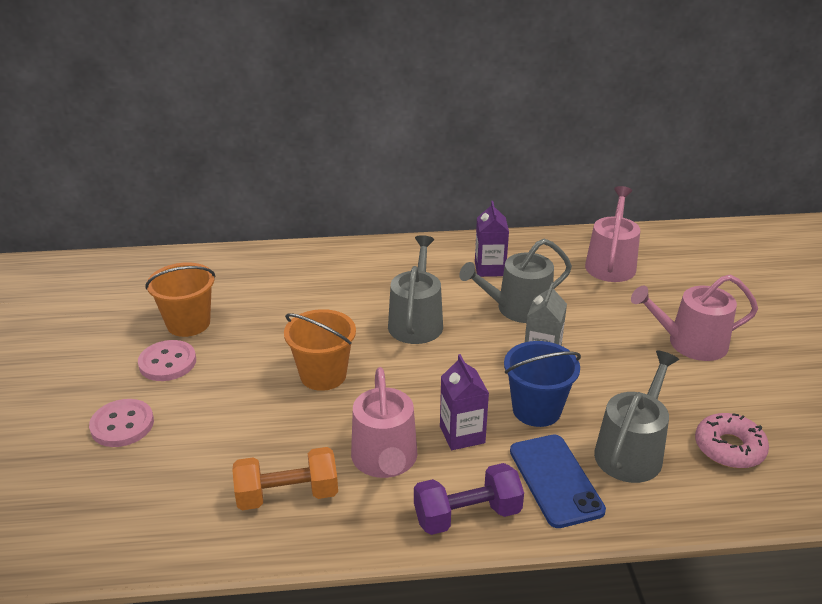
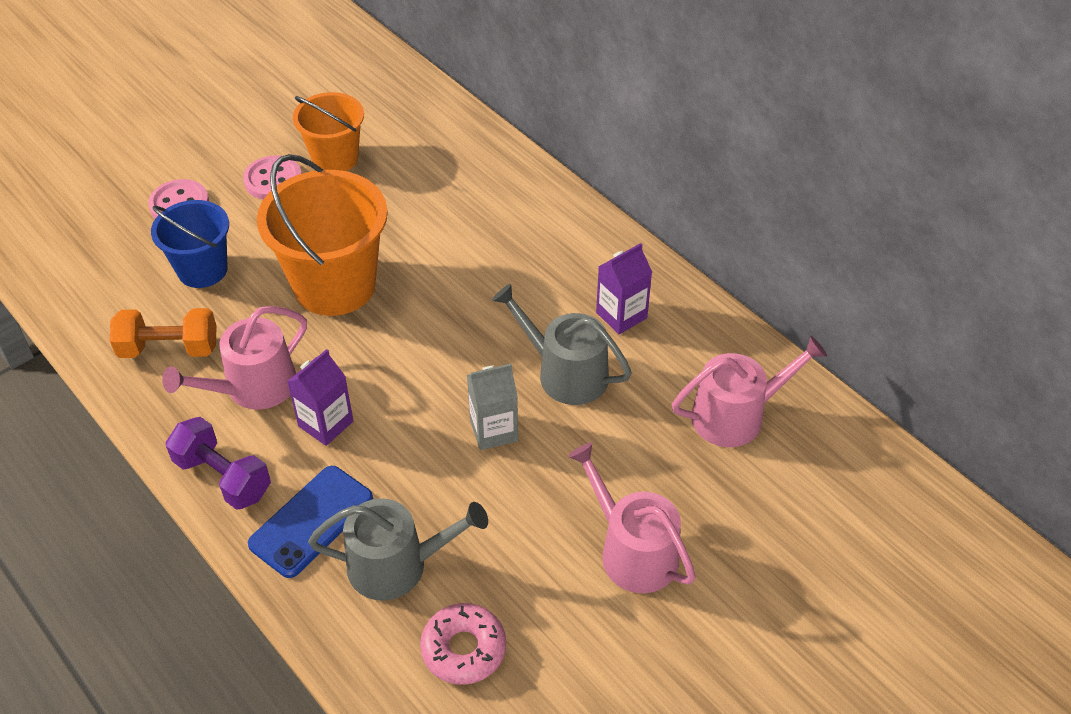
camera: 55 degrees right, 15 degrees up
(287, 495) = (169, 348): orange dumbbell -> orange dumbbell turned 45 degrees counterclockwise
(323, 375) = (335, 285): orange bucket -> orange bucket, size x1.63
(416, 321) = (472, 305): grey watering can -> none
(536, 410) = (404, 463): blue bucket -> blue bucket (202, 269)

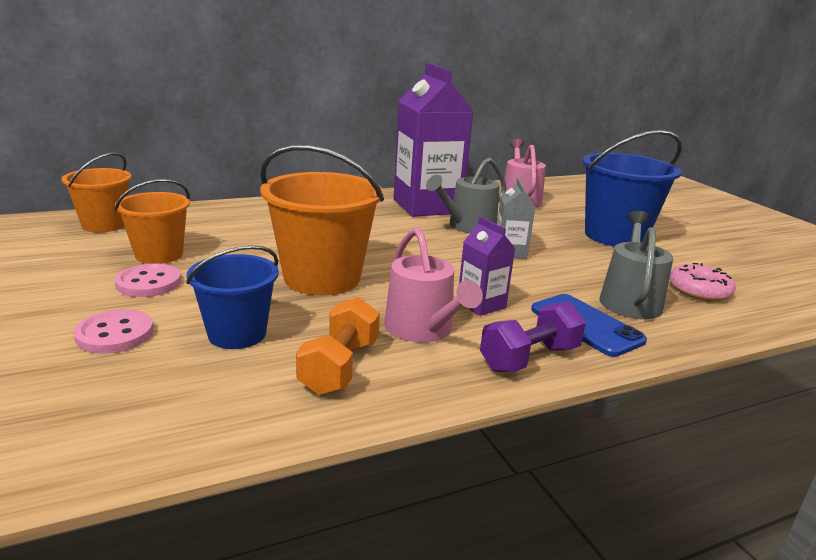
camera: 75 degrees left, 25 degrees down
(387, 92) = (104, 225): none -> orange bucket
(621, 315) = (427, 206): purple carton -> purple carton, size x2.18
(632, 551) = (615, 236): pink watering can -> blue bucket

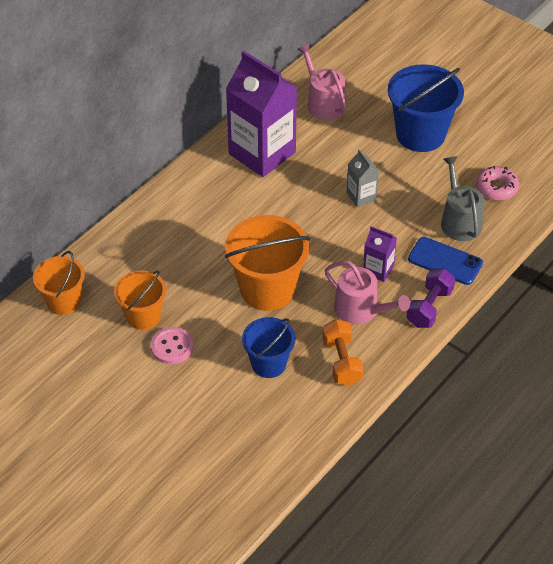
camera: 25 degrees left, 25 degrees up
(115, 334) = (207, 396): pink button -> none
(467, 226) = (312, 172): grey watering can -> none

